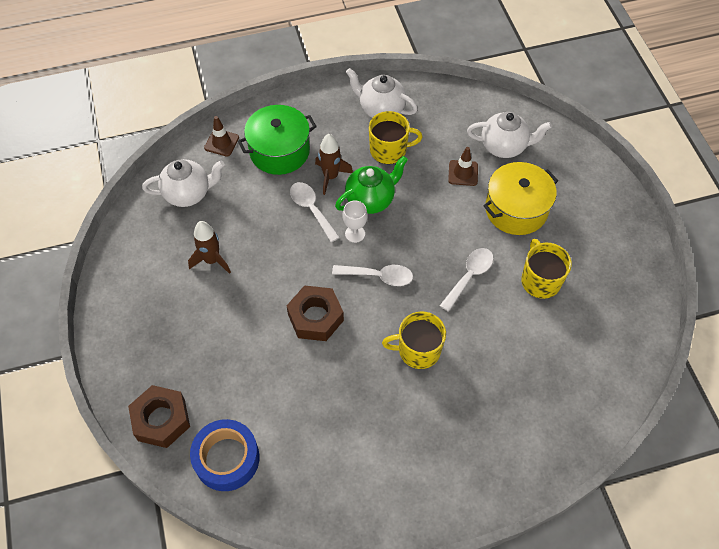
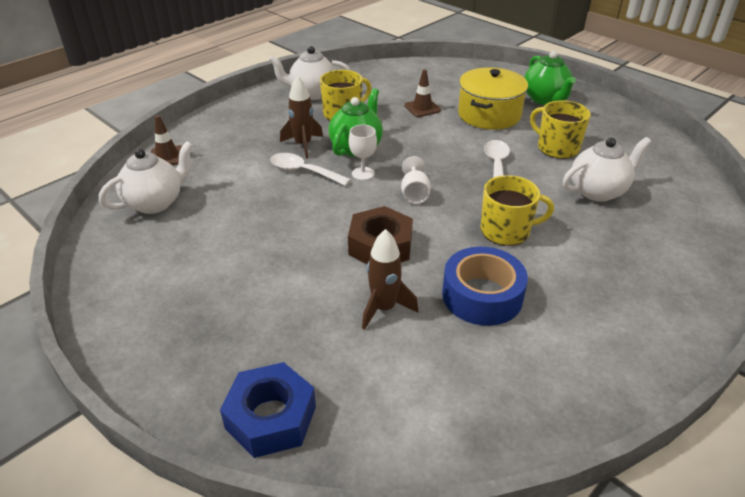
camera: 30 degrees left, 20 degrees down
(161, 420) = (271, 417): brown nut -> blue nut
(212, 260) = (224, 243): brown rocket -> brown rocket (384, 308)
(227, 459) = (391, 418): blue tape -> blue tape (482, 296)
(279, 151) = (235, 144): green pot -> none
(378, 276) = (414, 194): white spoon -> white goblet
(418, 350) = (506, 231): yellow mug -> yellow mug turned 150 degrees counterclockwise
(504, 146) = (440, 85): white teapot -> white teapot (598, 191)
(587, 212) = (545, 99): none -> green teapot

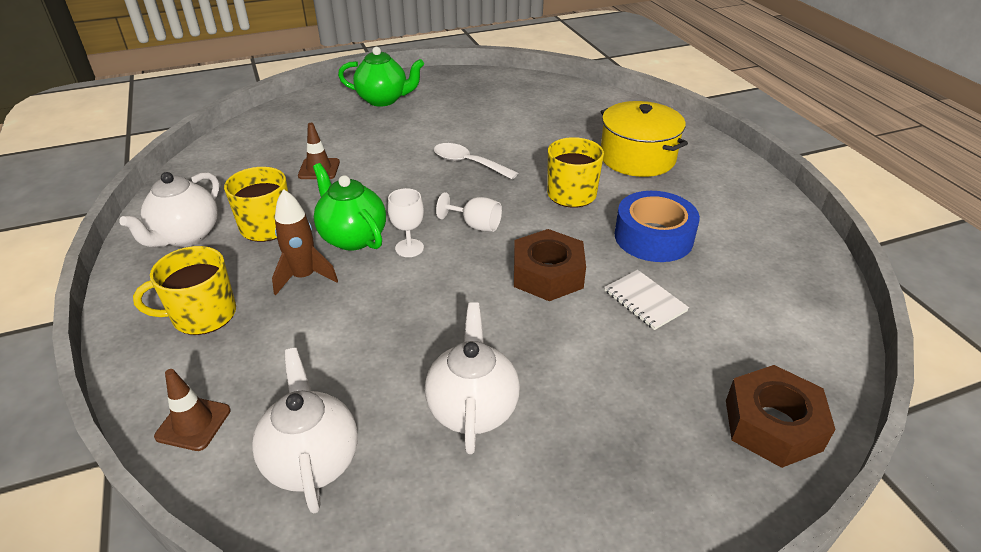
camera: 65 degrees left, 0 degrees up
(271, 417) = (772, 425): blue nut -> brown nut
(303, 171) = (364, 292): white spoon -> none
(384, 308) = (645, 301): brown rocket -> white notebook
(489, 115) = (377, 136): yellow pot -> yellow pot (637, 158)
(557, 148) = (468, 124): yellow mug -> yellow mug (202, 315)
(598, 191) = (548, 130): white teapot -> white teapot (472, 408)

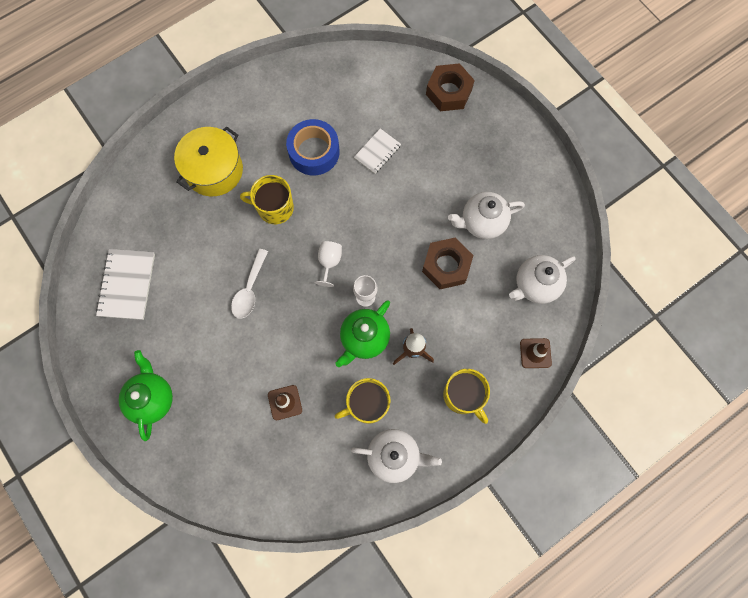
camera: 105 degrees left, 35 degrees up
(510, 97) = (127, 285): none -> white notebook
(548, 274) = (368, 207): brown nut -> brown nut (446, 266)

